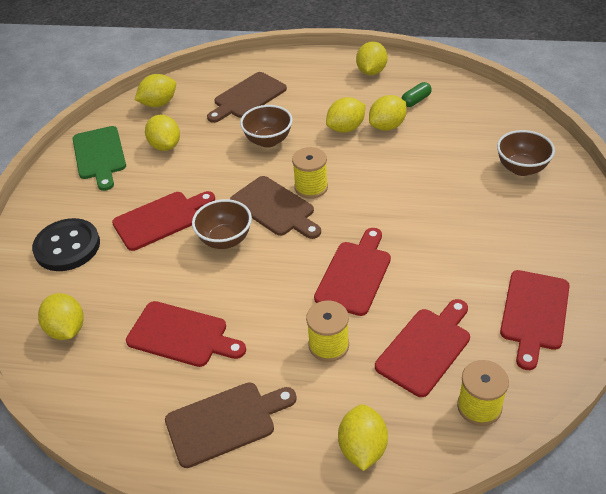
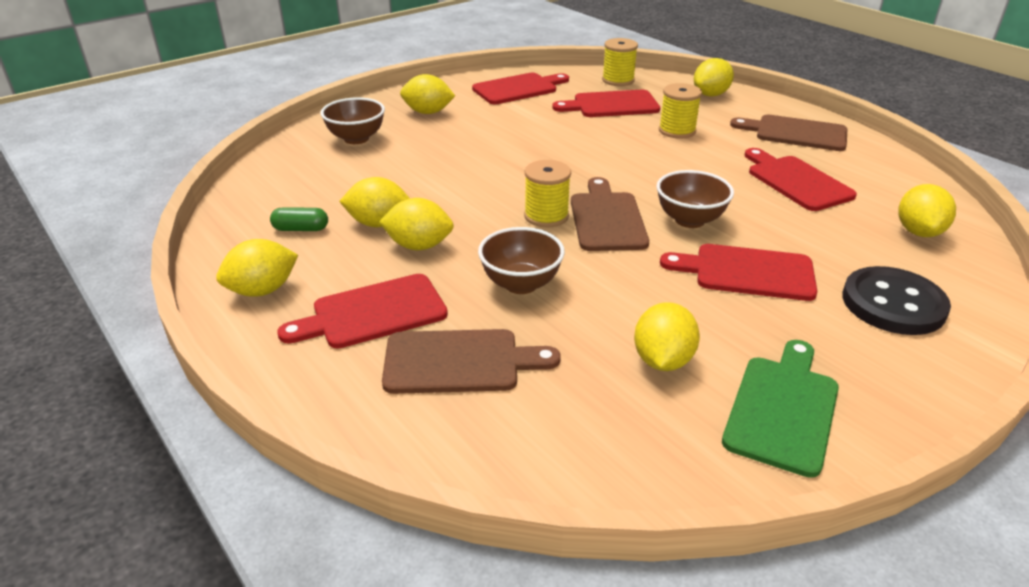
camera: 140 degrees left, 10 degrees down
(159, 103) = (604, 449): yellow lemon -> yellow lemon (428, 112)
(355, 274) = (603, 149): red cutting board -> red cutting board (372, 313)

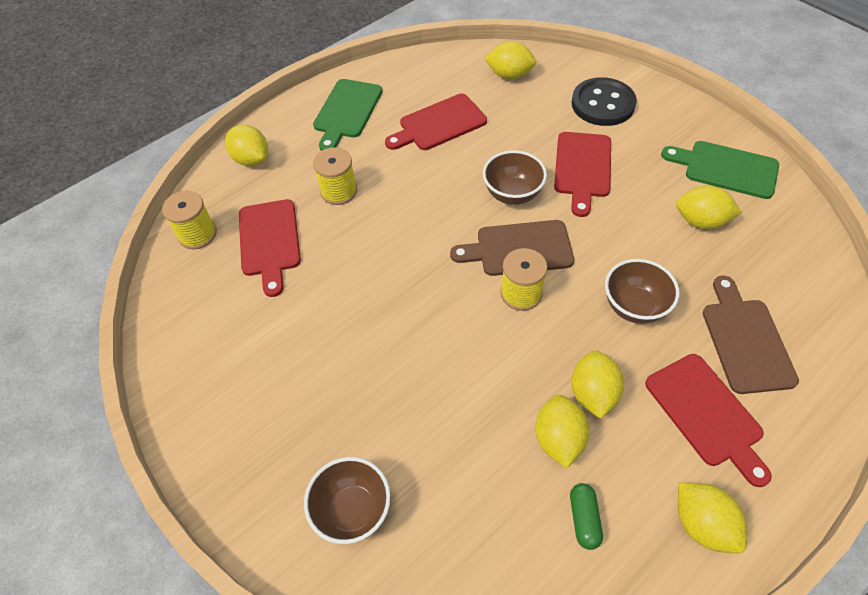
camera: 90 degrees left, 20 degrees up
(428, 112) = (273, 433): yellow lemon -> none
(518, 89) = (208, 334): red cutting board -> none
(795, 133) = (346, 112): brown cutting board -> green cutting board

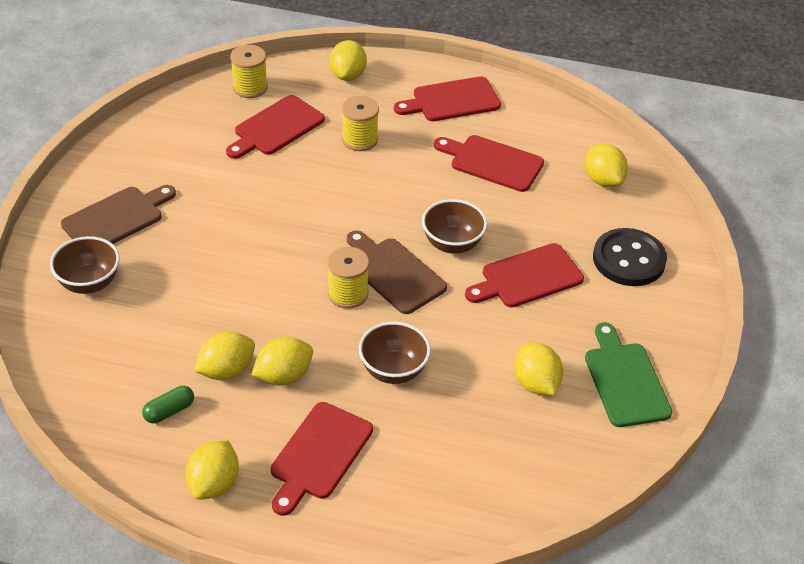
camera: 50 degrees right, 10 degrees down
(346, 112) = (451, 100): green cutting board -> red cutting board
(745, 340) = (418, 458): brown cutting board -> brown cutting board (117, 218)

